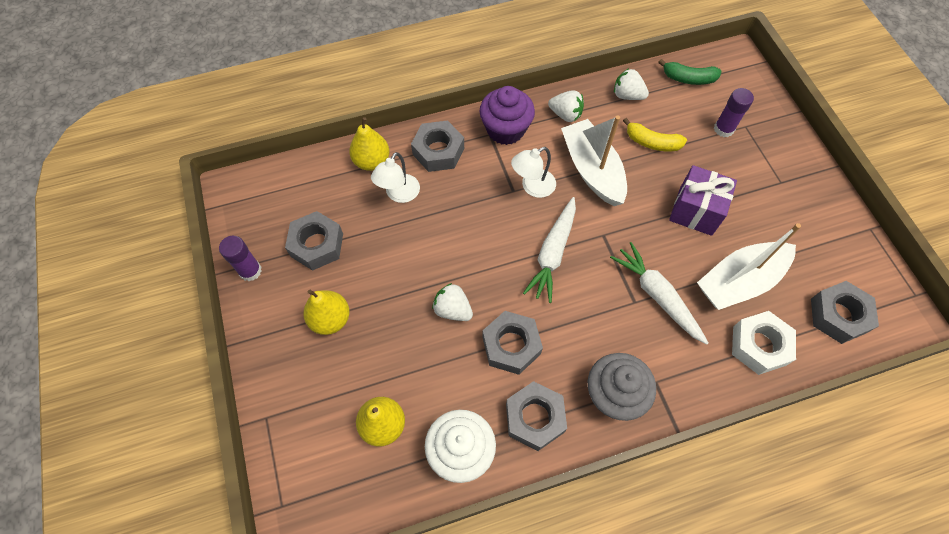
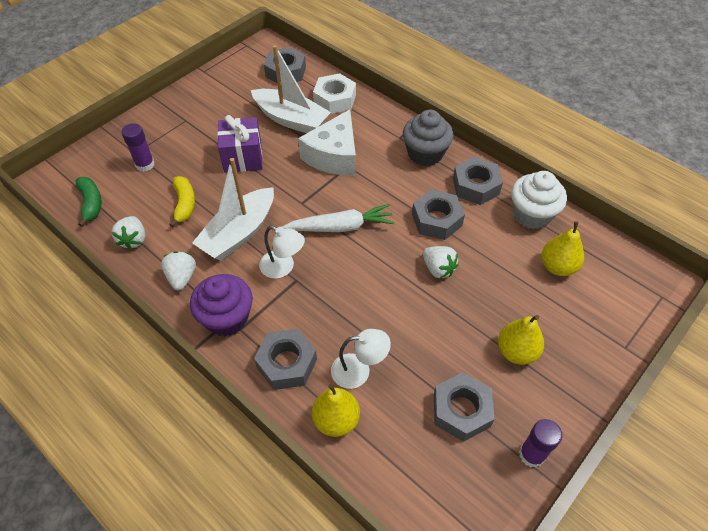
camera: 120 degrees left, 10 degrees down
(452, 309) = (438, 269): white strawberry -> white strawberry turned 45 degrees counterclockwise
(657, 296) = (334, 156): white carrot -> white cheese

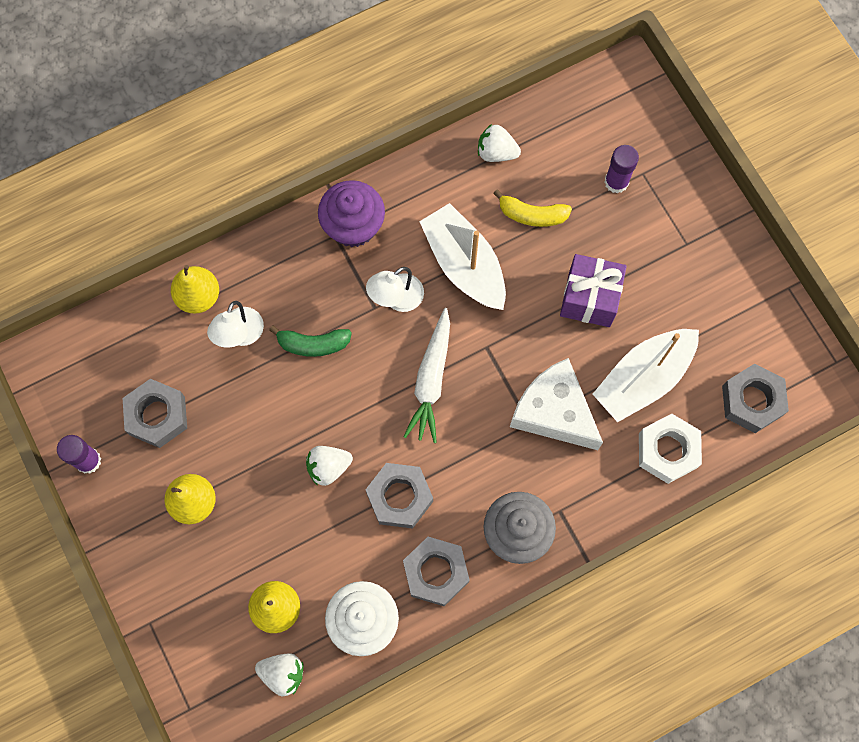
camera: 110 degrees right, 20 degrees up
(91, 203) = (569, 115): green banana -> green banana (313, 344)
(182, 277) = (423, 192): white strawberry -> white strawberry (283, 673)
(287, 363) = (276, 269): grey nut -> none

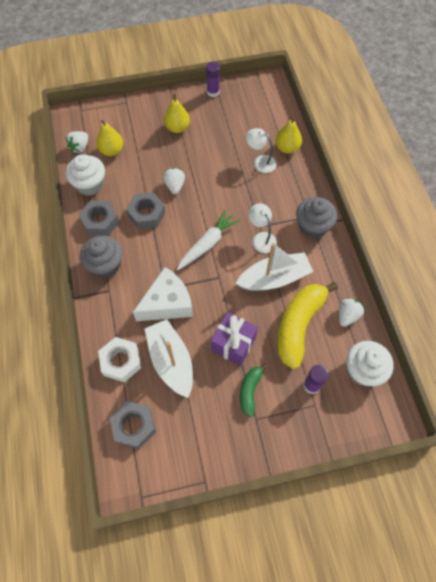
camera: 105 degrees right, 10 degrees down
(157, 415) = (227, 121): grey nut -> none
(313, 344) = (245, 193): green banana -> green banana (250, 391)
(353, 226) = (313, 226): purple cupcake -> grey cupcake
(431, 380) = (207, 244): white carrot -> white carrot turned 105 degrees clockwise
(532, 215) = (299, 325): yellow banana -> yellow banana, size x1.93
(573, 120) = (363, 370): none -> white cupcake

